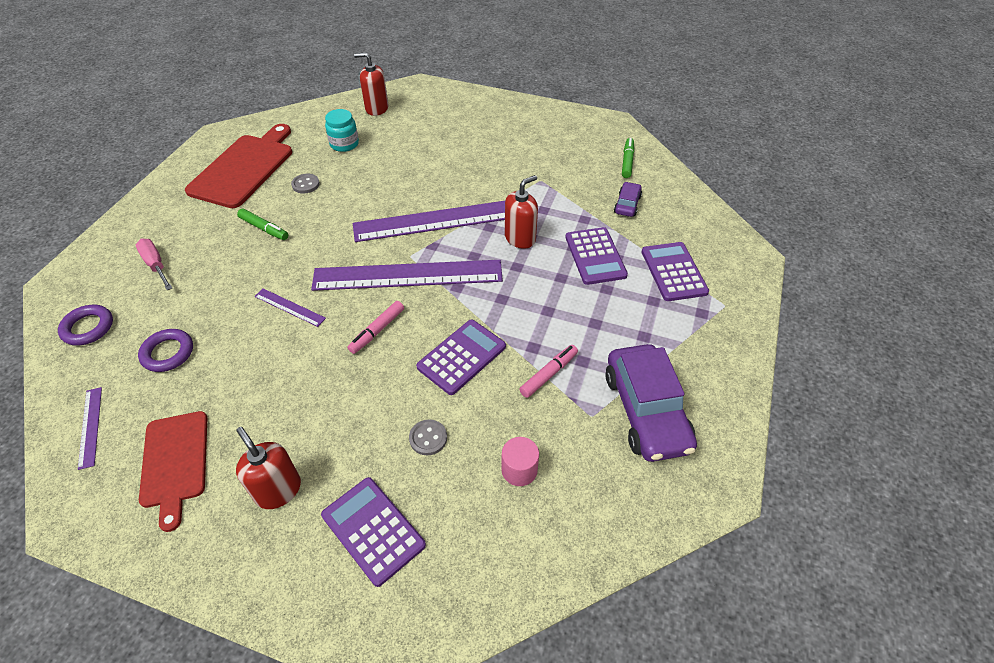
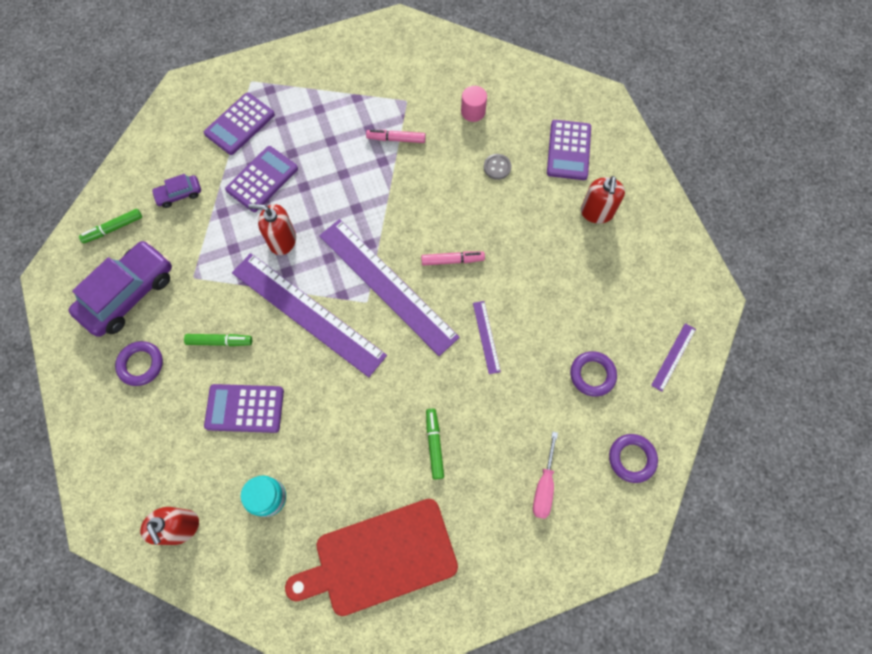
camera: 130 degrees left, 20 degrees up
(175, 462) = (638, 281): red cutting board -> none
(305, 184) = (354, 470): grey button -> none
(461, 357) = (426, 194): purple calculator -> purple calculator (245, 408)
(473, 170) = (220, 341): none -> green marker
(499, 133) = (141, 364): none -> purple ring
(646, 411) = (378, 78): purple car -> purple car (128, 294)

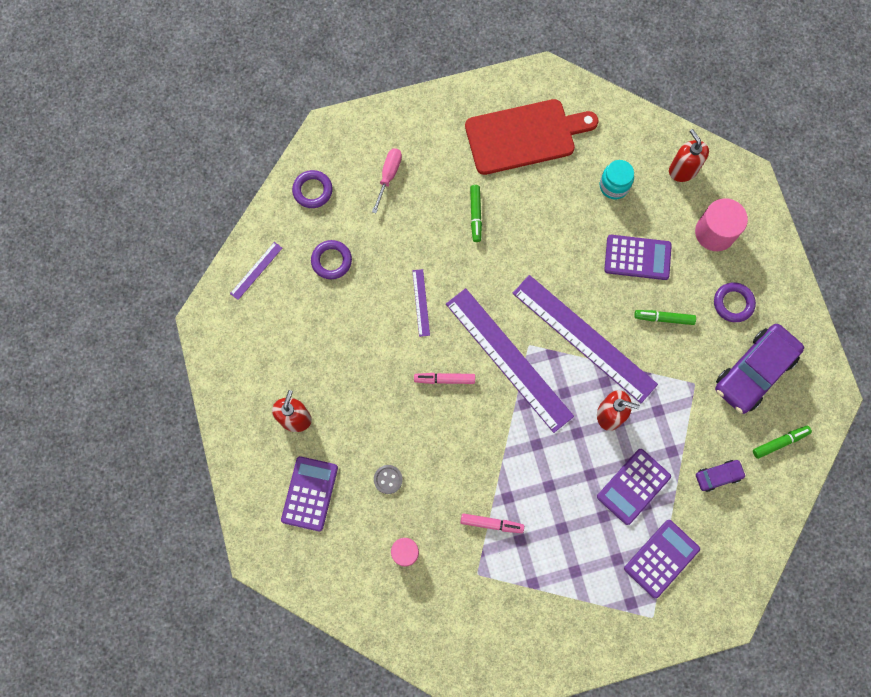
camera: 175 degrees left, 5 degrees up
(151, 447) = (715, 232): none -> pink cylinder

